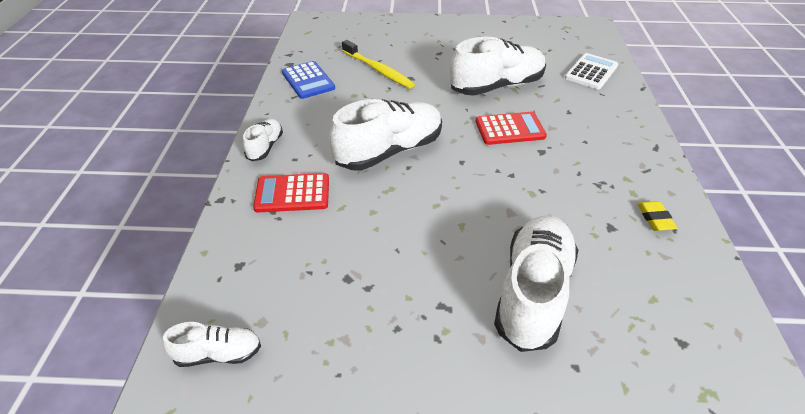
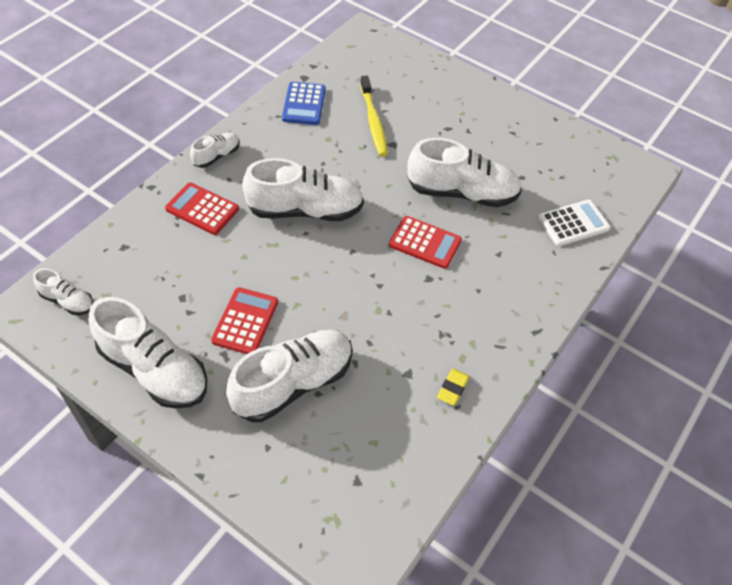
camera: 30 degrees right, 10 degrees up
(386, 365) = (154, 370): none -> white shoe
(431, 265) = (245, 321): none -> red calculator

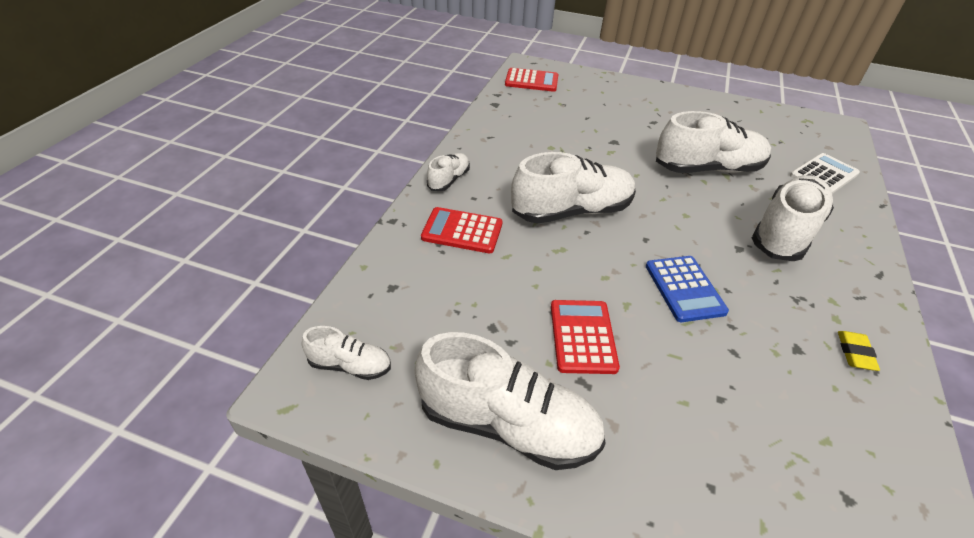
camera: 15 degrees left, 10 degrees down
(293, 383) = (685, 395): white shoe -> white shoe (785, 232)
(304, 104) = (509, 124): blue calculator -> blue calculator (684, 289)
(373, 121) = (583, 127): yellow toothbrush -> none
(425, 242) = (709, 217): red calculator -> red calculator (531, 81)

